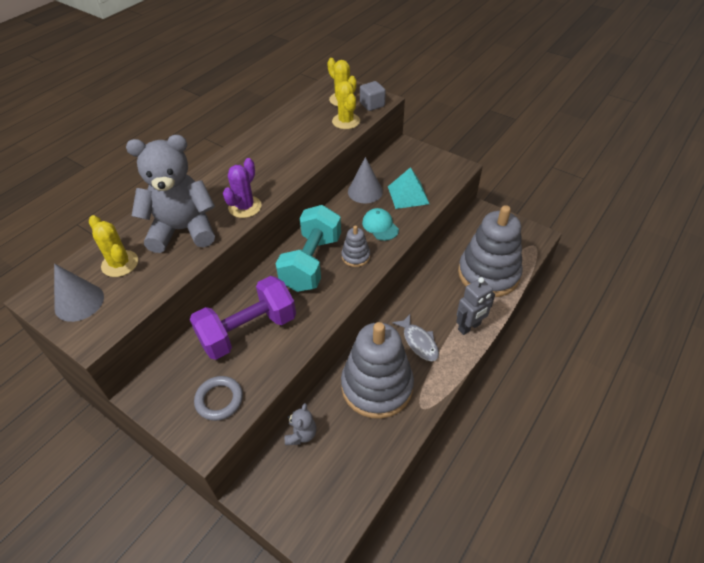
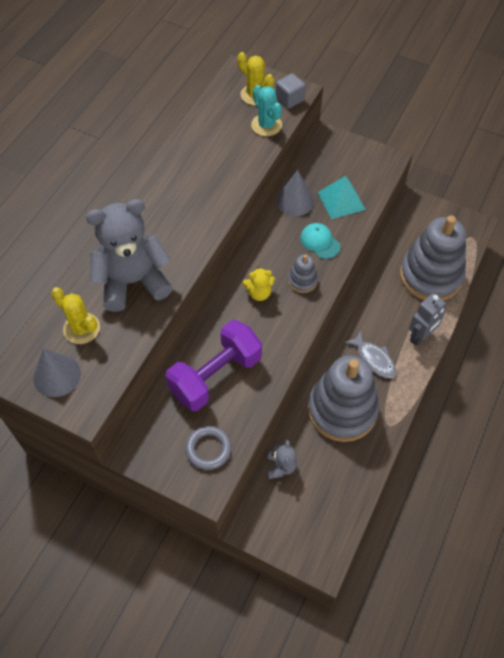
camera: 10 degrees left, 10 degrees up
(245, 207) = (188, 247): purple cactus -> none
(311, 262) = (259, 293): turquoise dumbbell -> yellow teddy bear
(346, 121) = (266, 125): yellow cactus -> turquoise cactus

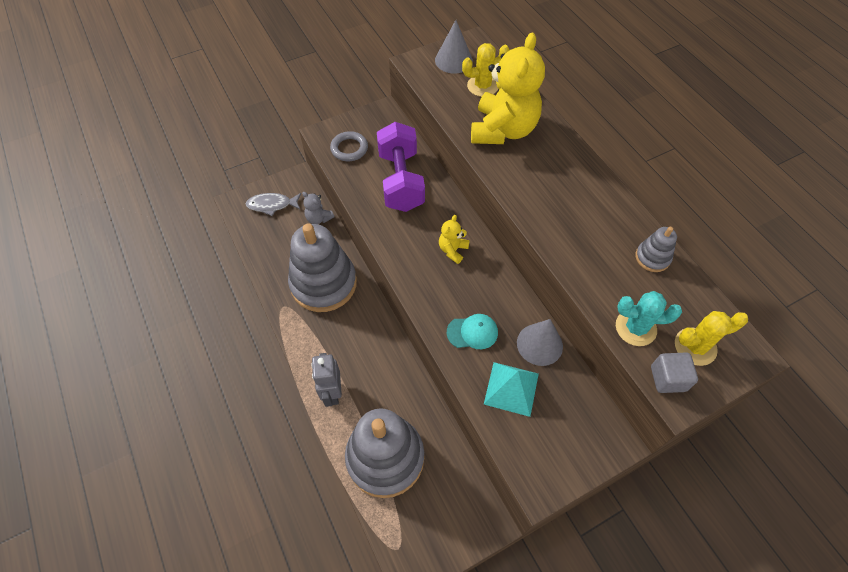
camera: 125 degrees right, 0 degrees up
(133, 282) = (503, 130): grey teddy bear -> yellow teddy bear
(302, 281) = (440, 290): grey stacking toy -> grey stacking toy (652, 257)
(374, 359) = (344, 338): grey fish -> grey fish (272, 205)

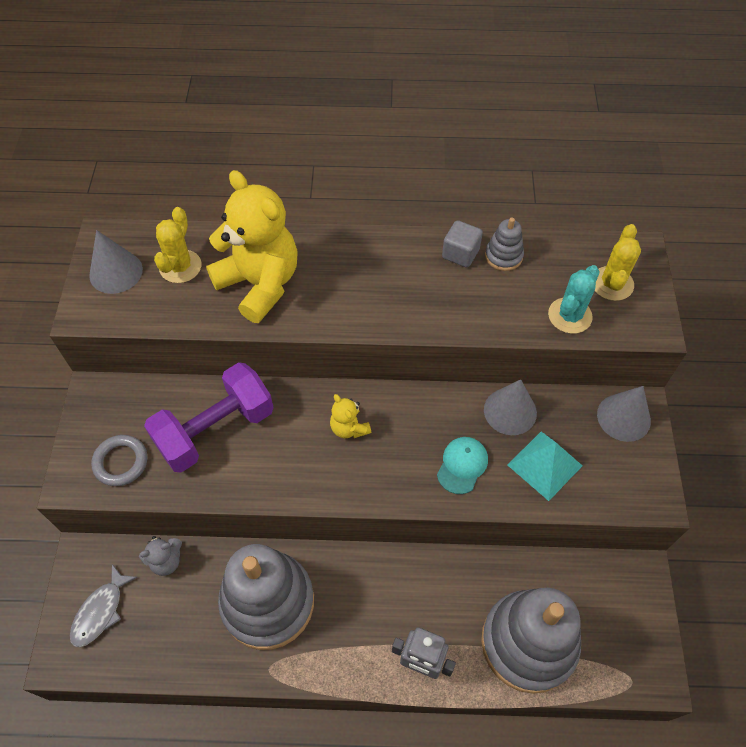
camera: 60 degrees left, 0 degrees up
(401, 181) = (216, 430): purple dumbbell -> purple dumbbell turned 60 degrees counterclockwise
(596, 431) = (623, 417): none -> grey cone
(668, 378) = (632, 323): grey cube -> grey cube (460, 253)

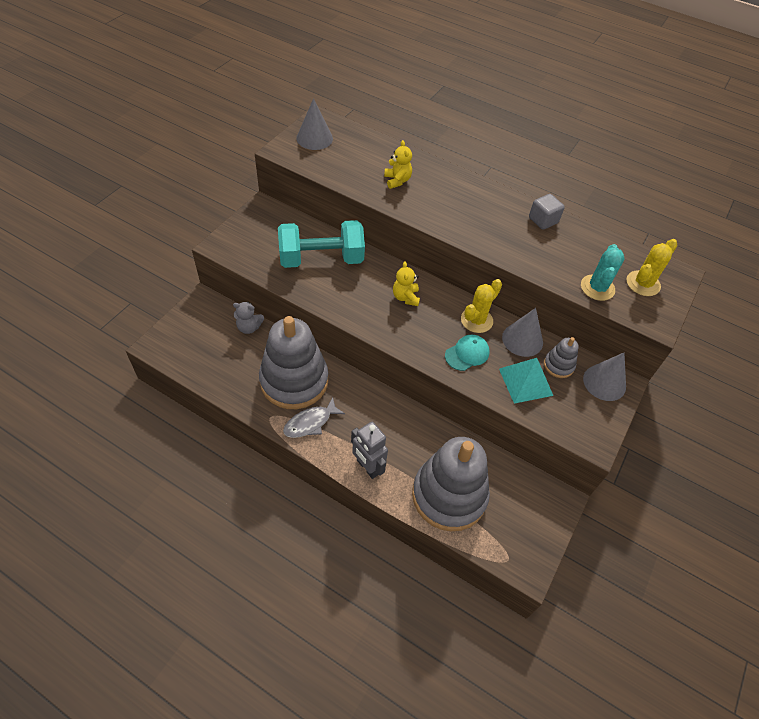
camera: 25 degrees right, 5 degrees down
(100, 611) = (194, 334): grey fish -> grey fish (310, 423)
(121, 462) = (254, 249): grey ring -> none
(180, 266) = (354, 151): yellow cactus -> yellow cactus (476, 320)
(216, 430) = (321, 259): purple dumbbell -> turquoise dumbbell
(260, 284) = (397, 180): yellow teddy bear -> yellow teddy bear, size x0.44
(503, 256) = (573, 234): grey stacking toy -> grey stacking toy (558, 365)
(570, 316) = (597, 288): turquoise cactus -> turquoise cactus turned 45 degrees counterclockwise

